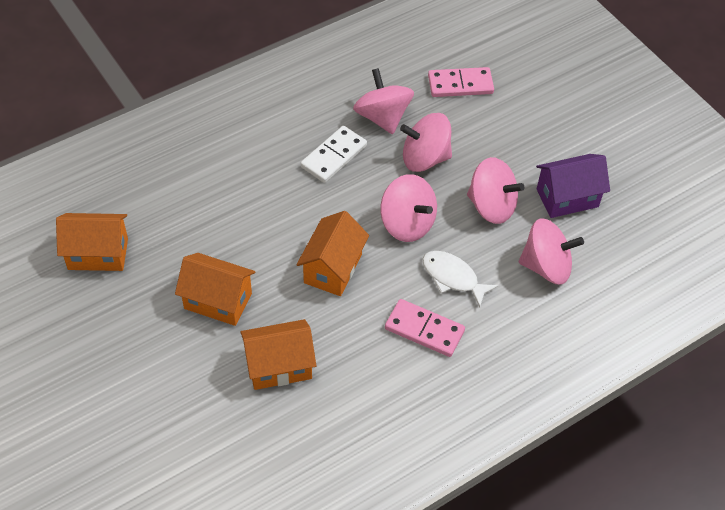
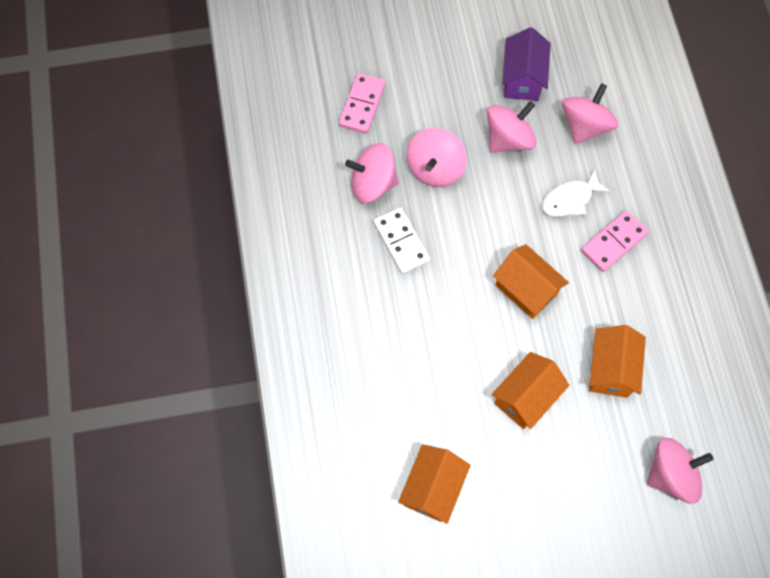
camera: 65 degrees left, 15 degrees up
(407, 224) = (501, 211): pink spinning top -> pink spinning top (671, 474)

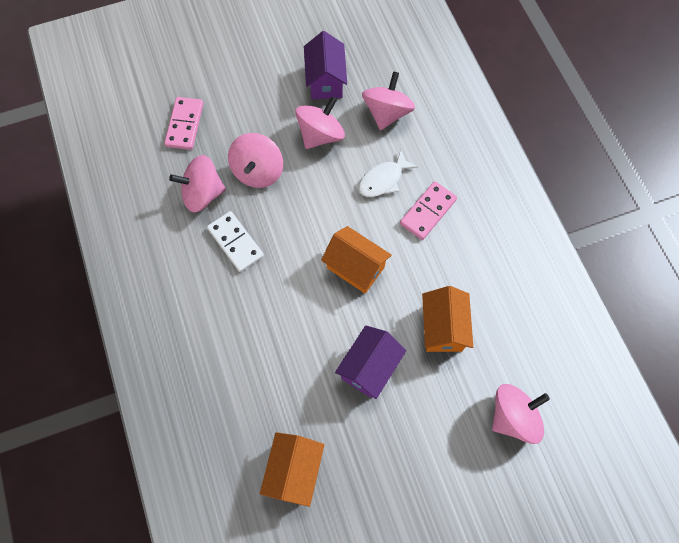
camera: 10 degrees left, 0 degrees up
(525, 397) = (369, 367): orange house -> purple house

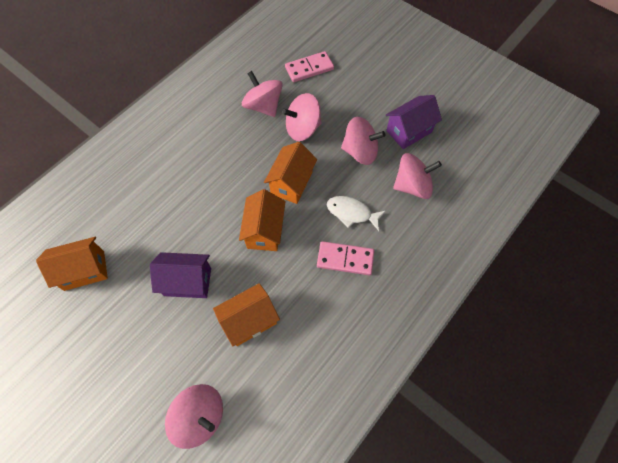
camera: 60 degrees right, 5 degrees down
(236, 242) = (238, 144): white domino -> none
(316, 215) = (291, 183): none -> orange house

